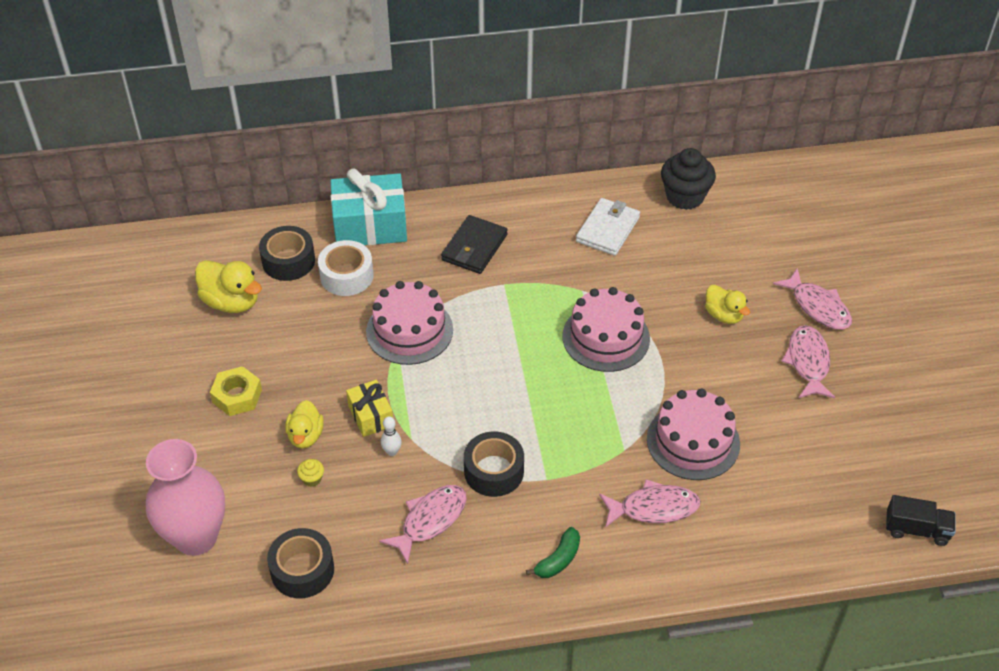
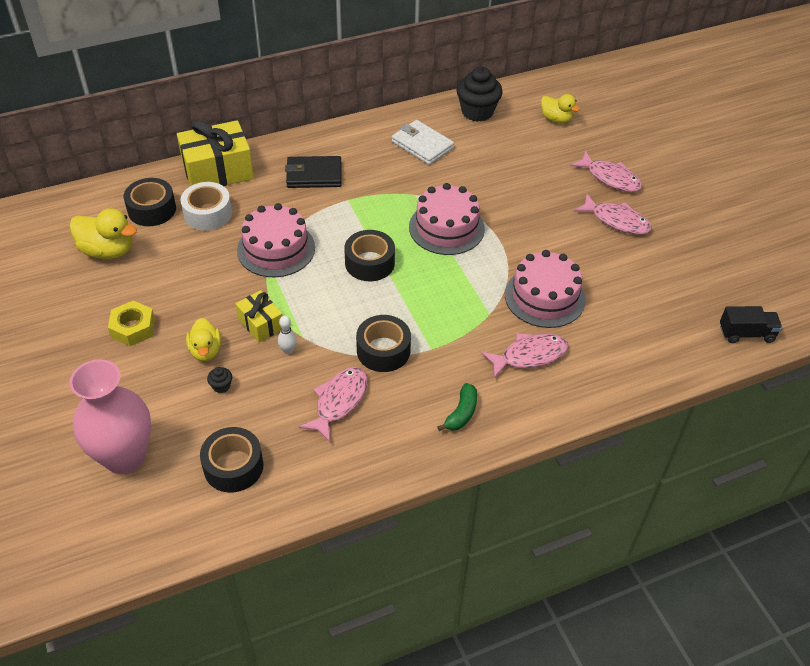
camera: 15 degrees left, 0 degrees up
(312, 479) = (221, 386): yellow cupcake -> black cupcake
(370, 226) = (218, 171): turquoise gift -> yellow gift
(474, 247) = (314, 175): black wallet -> black wallet turned 75 degrees clockwise
(507, 365) = (369, 263): none -> black tape
(607, 229) = (422, 145): white wallet -> white wallet turned 60 degrees counterclockwise
(724, 315) = (537, 196): yellow duck -> yellow duck (556, 119)
(808, 362) = (616, 221): pink fish -> pink fish turned 135 degrees clockwise

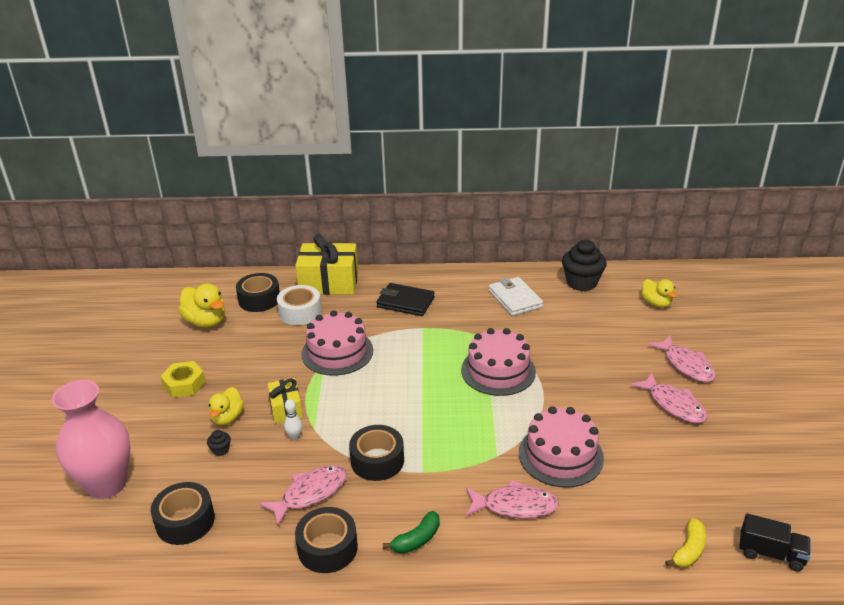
camera: 25 degrees right, 15 degrees down
(369, 263) = (410, 383): black tape -> black tape (327, 548)
(685, 350) = (689, 550): none -> yellow banana

